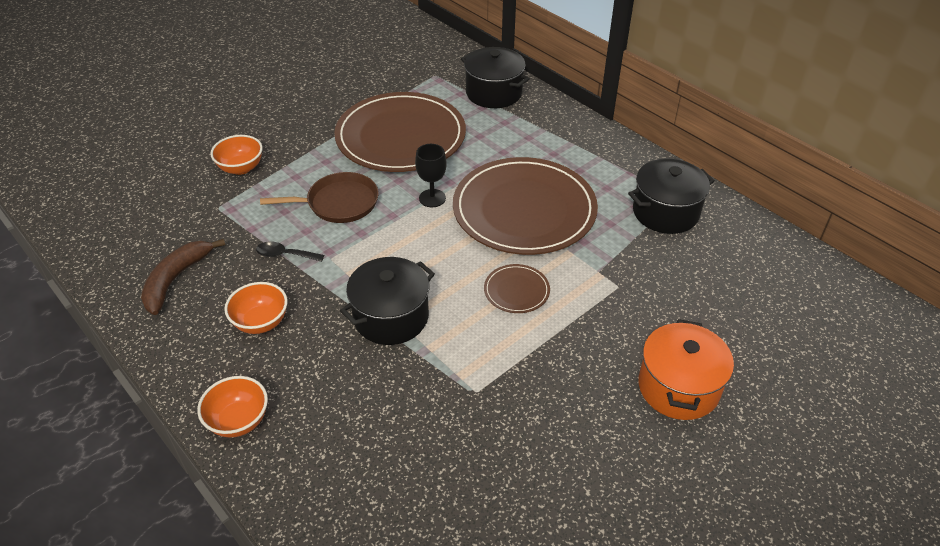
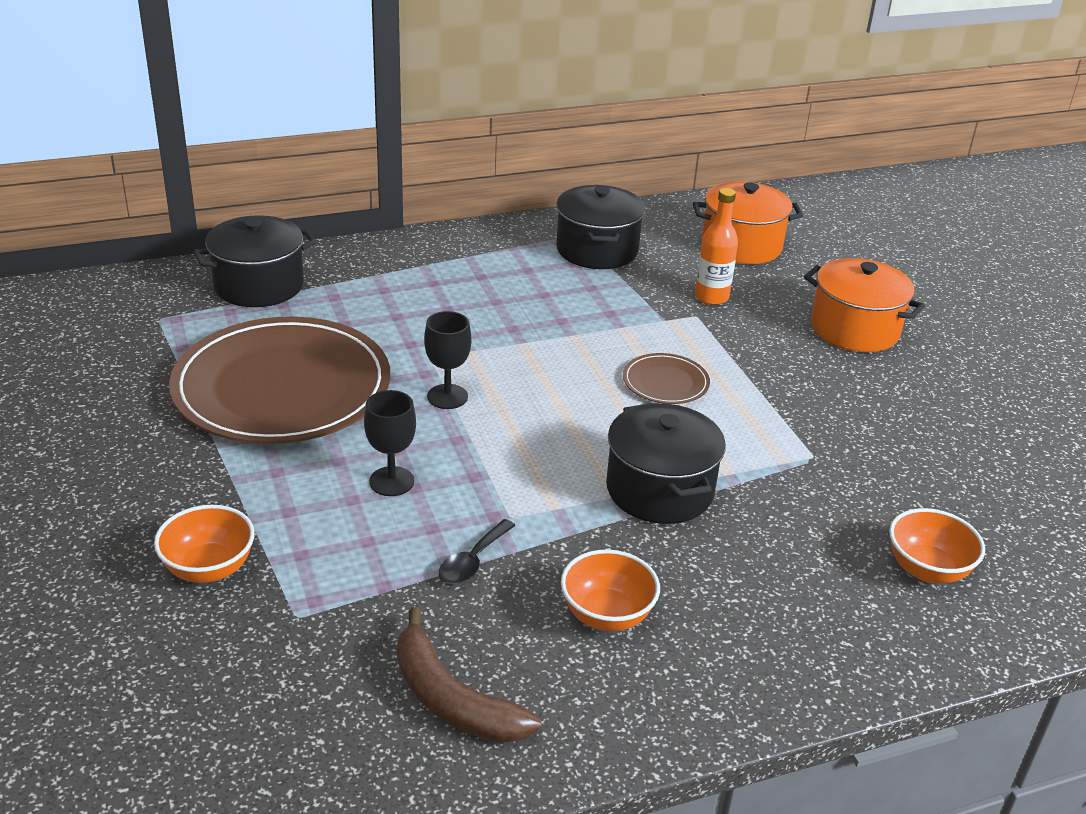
camera: 70 degrees left, 10 degrees down
(239, 421) = (790, 674): orange bowl -> orange bowl (927, 570)
(339, 203) = (391, 481): brown pan -> black goblet
(524, 210) = (525, 335): brown plate -> none
(652, 289) = (711, 297): none -> orange bottle
(752, 289) = (741, 245): none -> orange pot

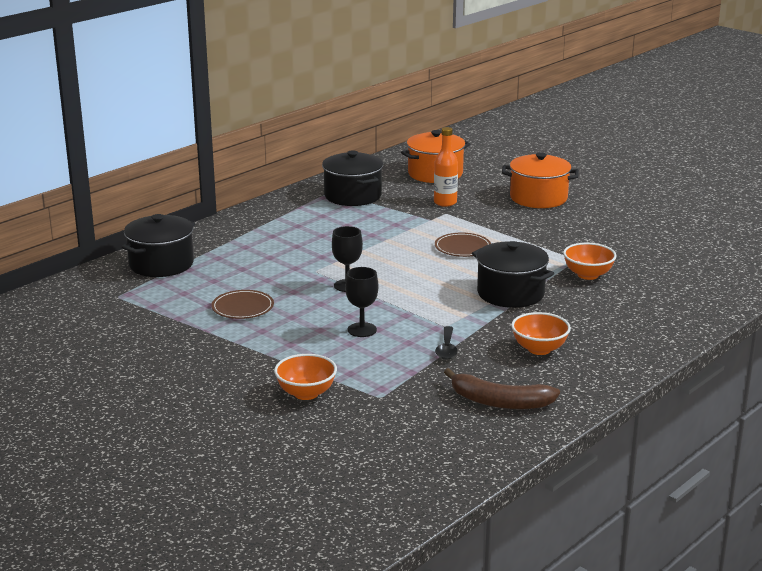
camera: 25 degrees left, 10 degrees down
(282, 387) = (242, 307): brown plate -> brown plate, size x0.42
(927, 570) = (672, 288): orange bowl -> orange bowl (588, 275)

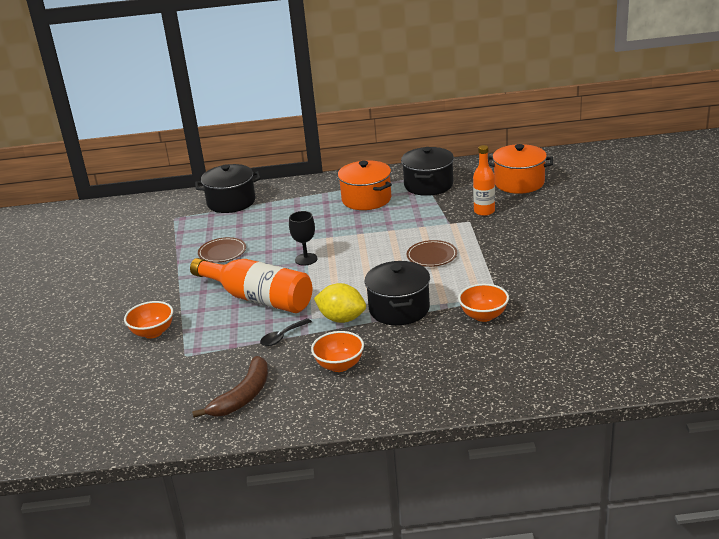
camera: 45 degrees right, 5 degrees up
(362, 330) = (258, 298): black goblet -> orange bottle
(474, 317) = (342, 319): none -> yellow lemon
(499, 402) = (243, 396): brown banana -> brown banana turned 120 degrees counterclockwise
(538, 198) = (564, 230): orange pot -> orange pot (366, 199)

